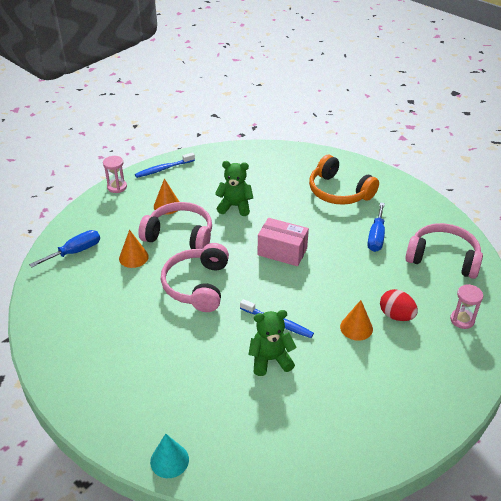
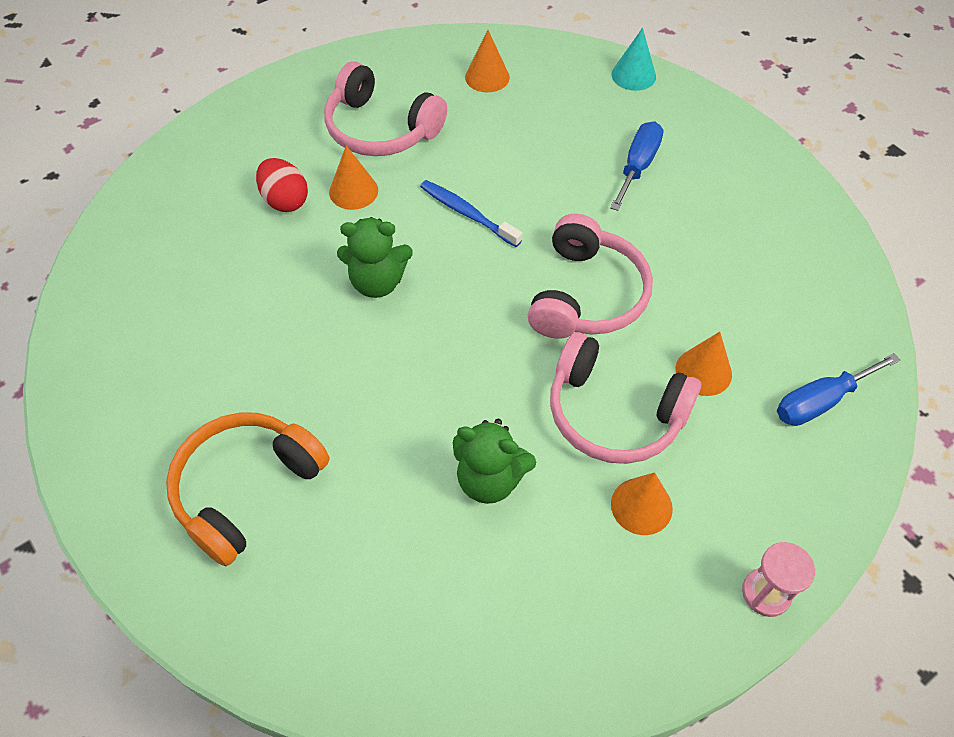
camera: 170 degrees left, 15 degrees up
(163, 169) = (652, 649): blue toothbrush -> none
(270, 360) = (492, 164): green teddy bear -> green teddy bear (377, 282)
(282, 252) = (422, 343): pink box -> none
(293, 439) = (487, 77): none -> orange cone
(339, 192) = (246, 489): orange headphones -> orange headphones turned 105 degrees counterclockwise
(376, 237) = (234, 351): blue screwdriver -> blue screwdriver (637, 166)
(443, 258) = (145, 287): pink headphones -> pink headphones (381, 128)
(462, 320) = (193, 181): pink hourglass -> none

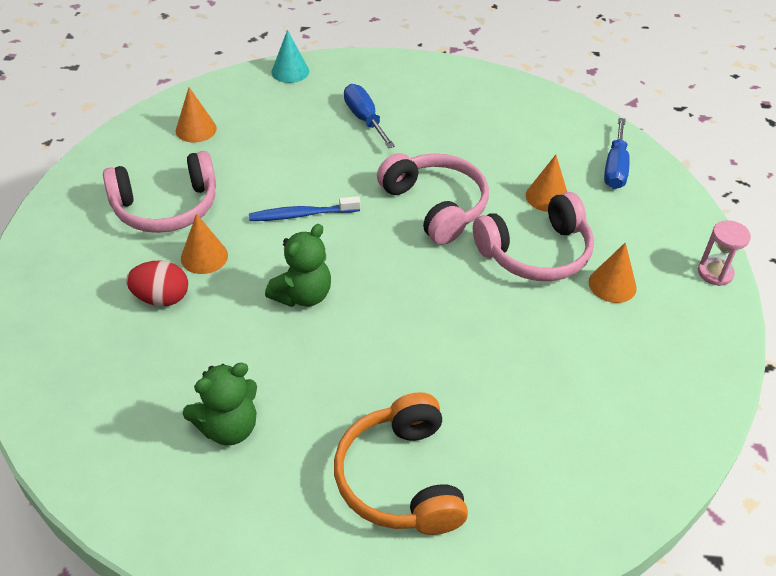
camera: 50 degrees left, 10 degrees down
(490, 479) = (525, 341): green teddy bear -> green teddy bear (228, 427)

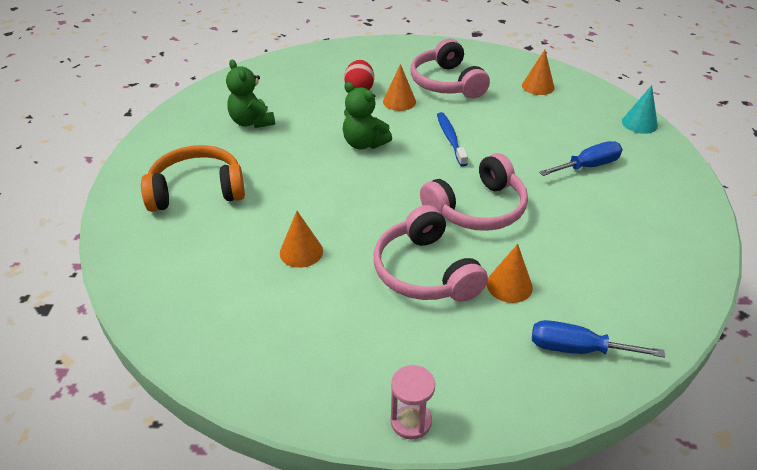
camera: 90 degrees right, 5 degrees down
(612, 285) = (386, 325): orange cone -> orange cone (301, 252)

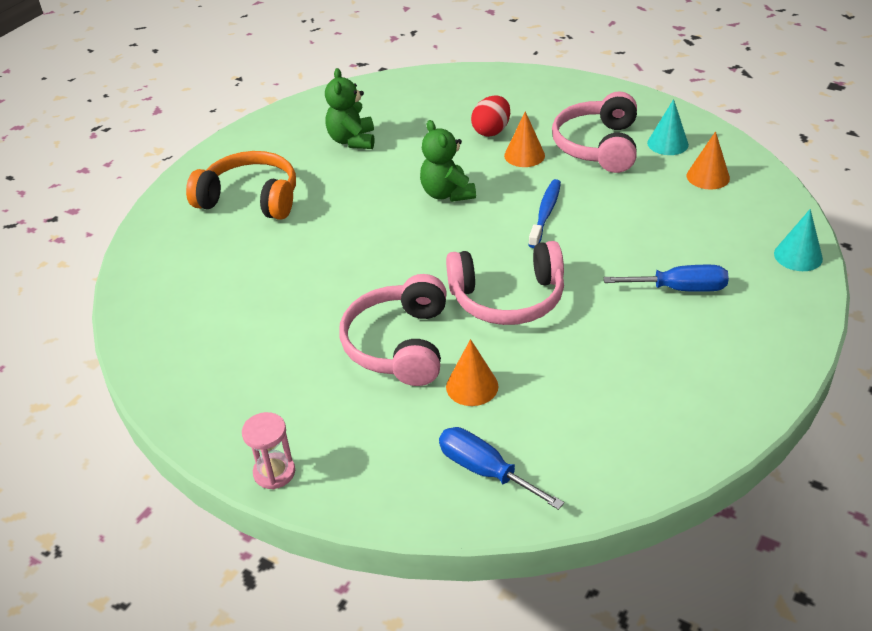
camera: 30 degrees right, 0 degrees up
(301, 252) = (299, 287): orange cone -> none
(492, 70) = (667, 143): none -> turquoise cone

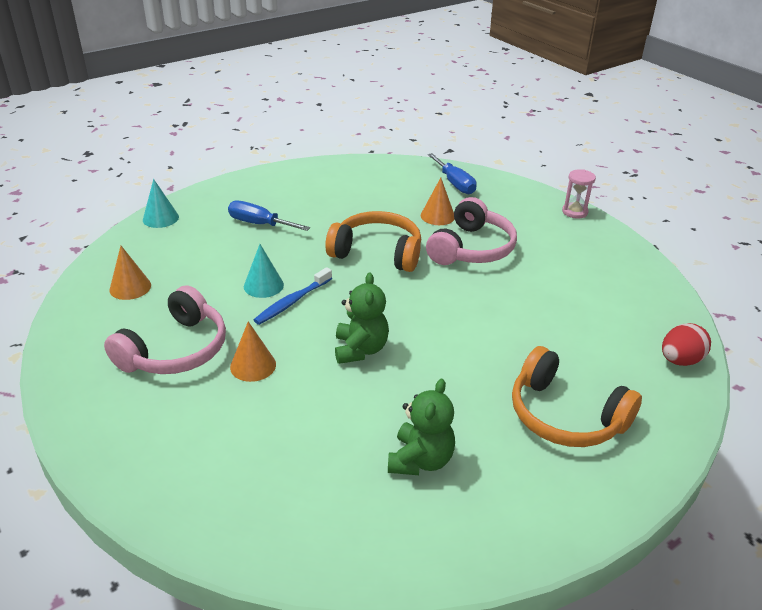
camera: 160 degrees left, 5 degrees down
(491, 131) = (255, 411): red egg -> red egg (680, 360)
(508, 298) = (377, 252): pink headphones -> orange headphones
(667, 143) = (114, 329): turquoise cone -> turquoise cone (263, 285)

